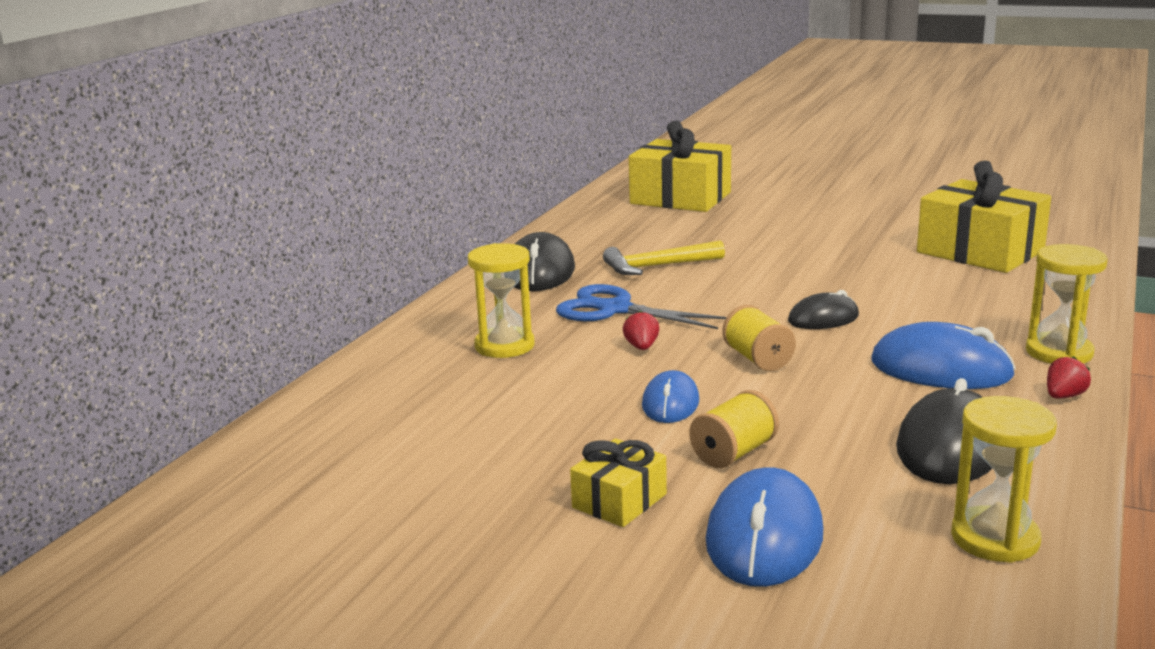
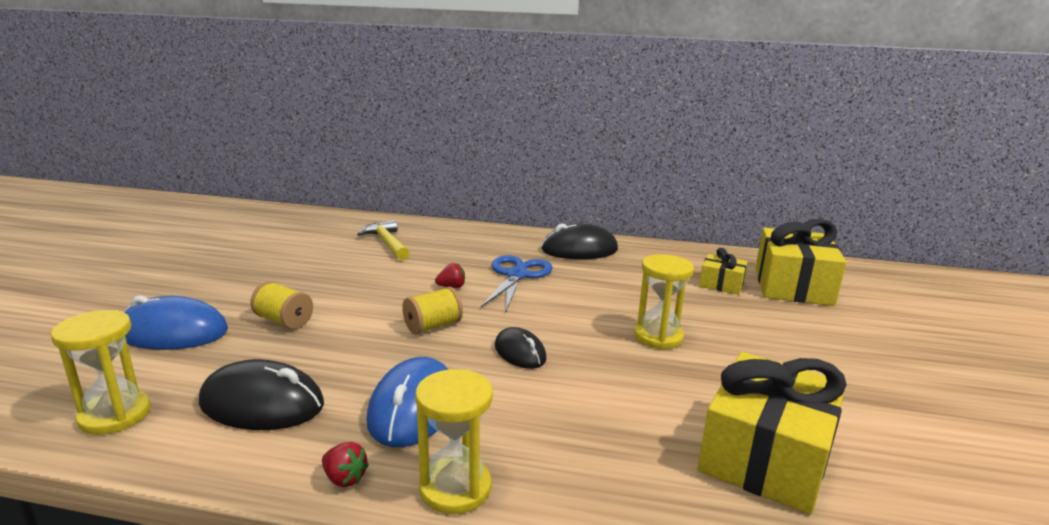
camera: 75 degrees right, 0 degrees up
(504, 346) = (450, 250): yellow hourglass -> yellow hourglass (658, 337)
(619, 501) = (239, 292): yellow gift -> yellow gift (721, 284)
(657, 266) = (611, 285): yellow hammer -> yellow hammer (387, 243)
(670, 403) = (361, 299): blue mouse -> none

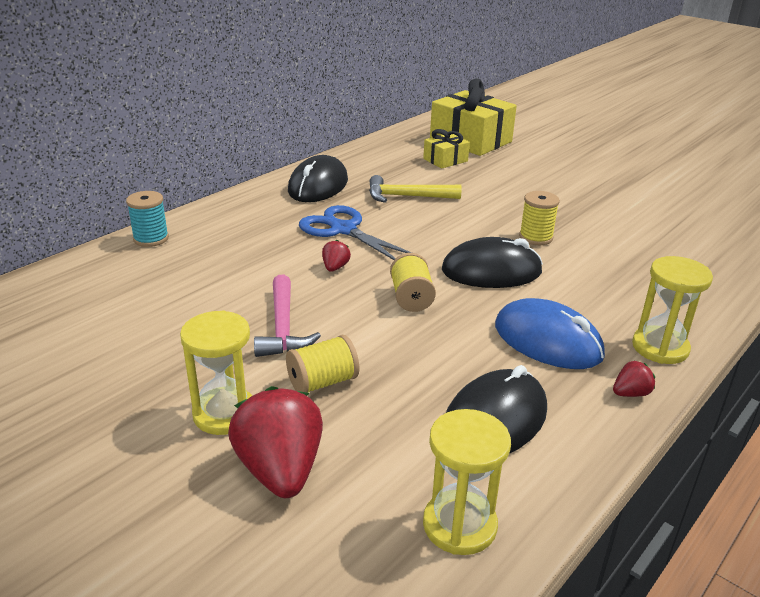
camera: 60 degrees left, 10 degrees up
(173, 332) = (280, 470): blue mouse -> red strawberry
(348, 291) = (283, 327): none -> pink hammer
(387, 243) = (171, 275): yellow hammer -> yellow hammer (407, 196)
(428, 226) = (151, 239): none -> turquoise spool
(520, 352) = (491, 271): black mouse -> black mouse, size x1.63
(621, 363) = (536, 237): none -> yellow spool
(658, 337) = (508, 212): yellow hourglass -> yellow hourglass (225, 413)
(766, 456) = (668, 233): yellow gift -> none

